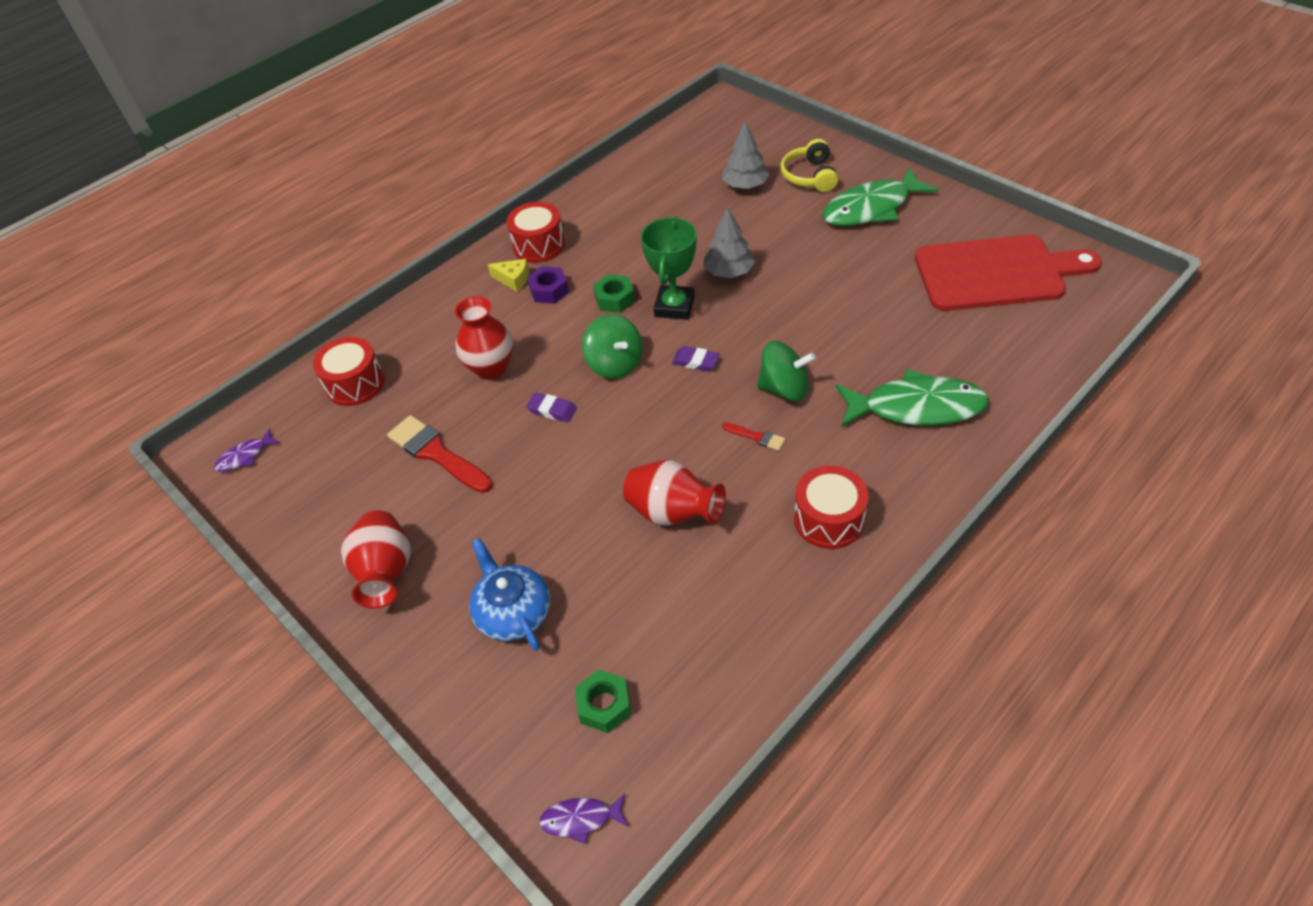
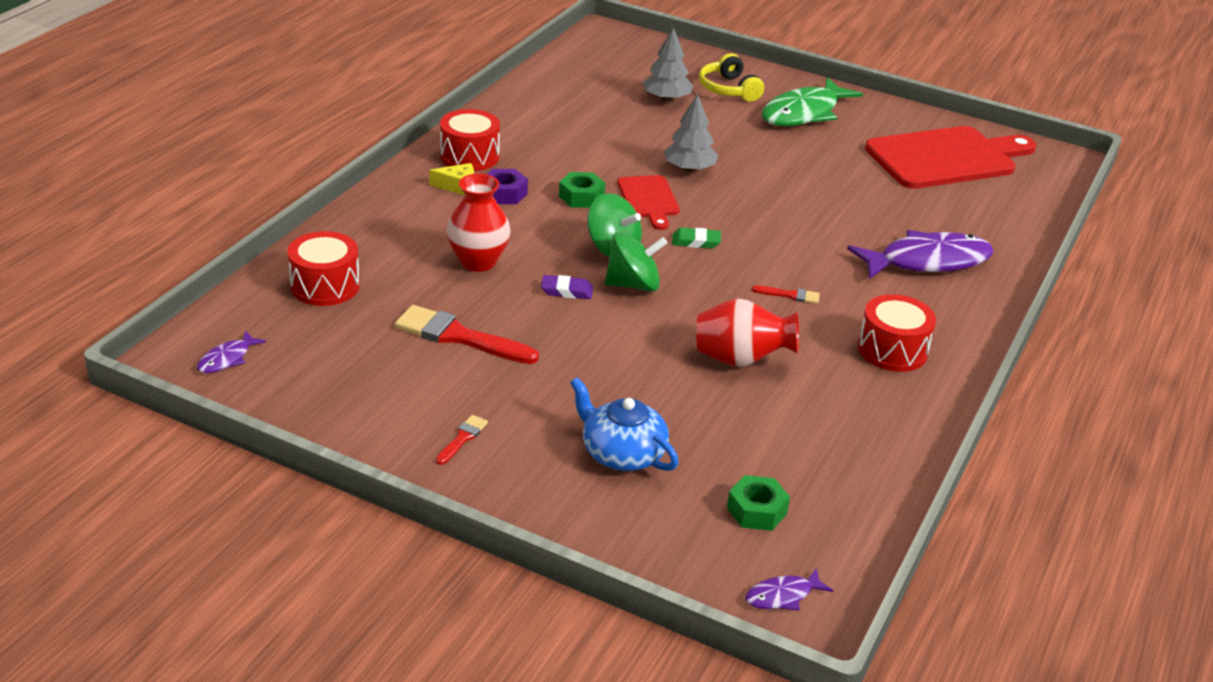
camera: 25 degrees left, 15 degrees down
(386, 573) = (462, 438): red vase -> red brush
(674, 306) = (649, 199): green trophy -> red cutting board
(695, 361) = (696, 242): purple eraser -> green eraser
(784, 388) = (796, 256): green spinning top -> green spinning top (633, 285)
(916, 407) = (927, 261): green fish -> purple fish

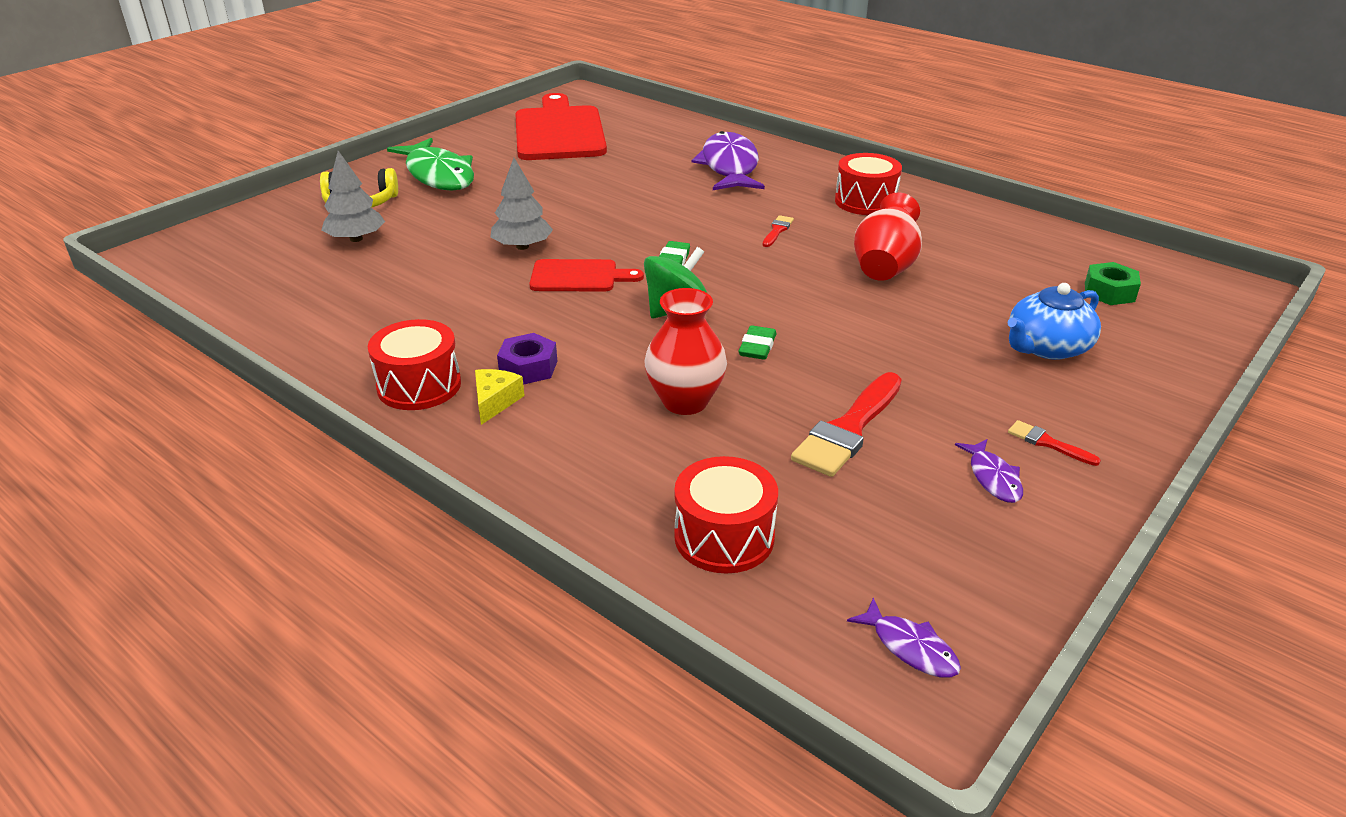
camera: 75 degrees left, 0 degrees up
(566, 291) = (757, 347): purple eraser -> green eraser
(581, 197) = (557, 316): green nut -> none
(633, 285) = (749, 306): green spinning top -> none
(783, 596) = (1216, 296): purple fish -> purple fish (993, 478)

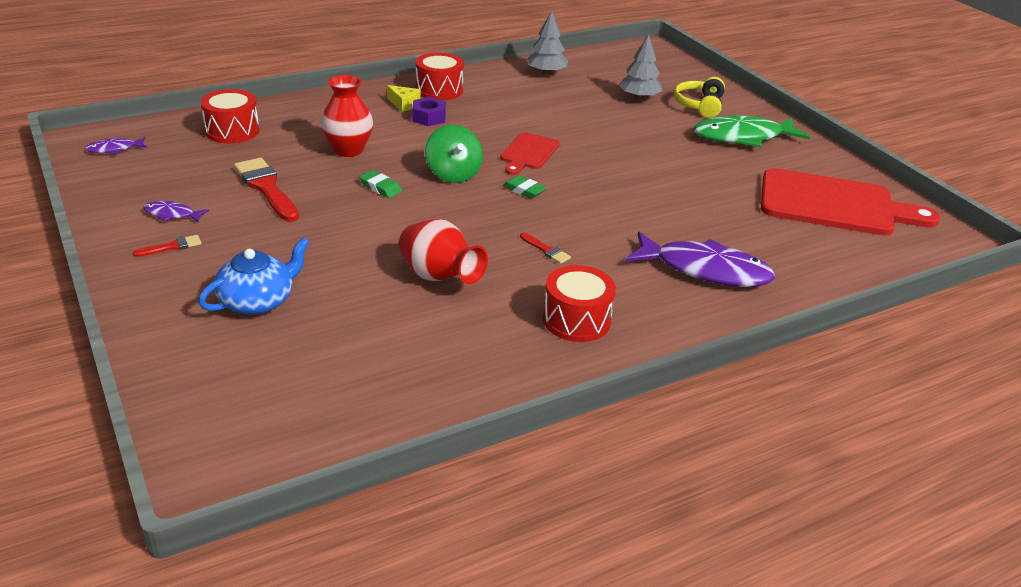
camera: 110 degrees right, 0 degrees up
(522, 246) = (590, 144): grey tree -> grey tree (546, 72)
(1047, 347) = (257, 301): blue teapot -> blue teapot turned 60 degrees clockwise
(1109, 292) = (292, 382): green nut -> none

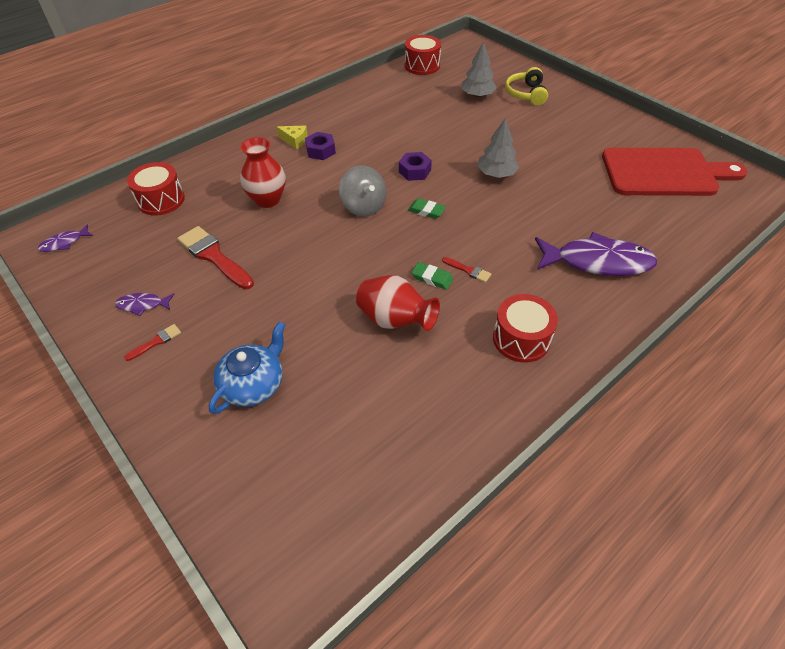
camera: 10 degrees left, 15 degrees up
(380, 187) = (309, 234): green eraser -> green eraser (432, 278)
(439, 90) = (318, 120): red drum -> red drum (422, 66)
(453, 174) = (363, 206): green spinning top -> grey spinning top
(528, 153) = (414, 171): red cutting board -> purple nut
(546, 72) = (396, 84): grey tree -> grey tree (496, 174)
(743, 137) = (571, 119): green fish -> none

